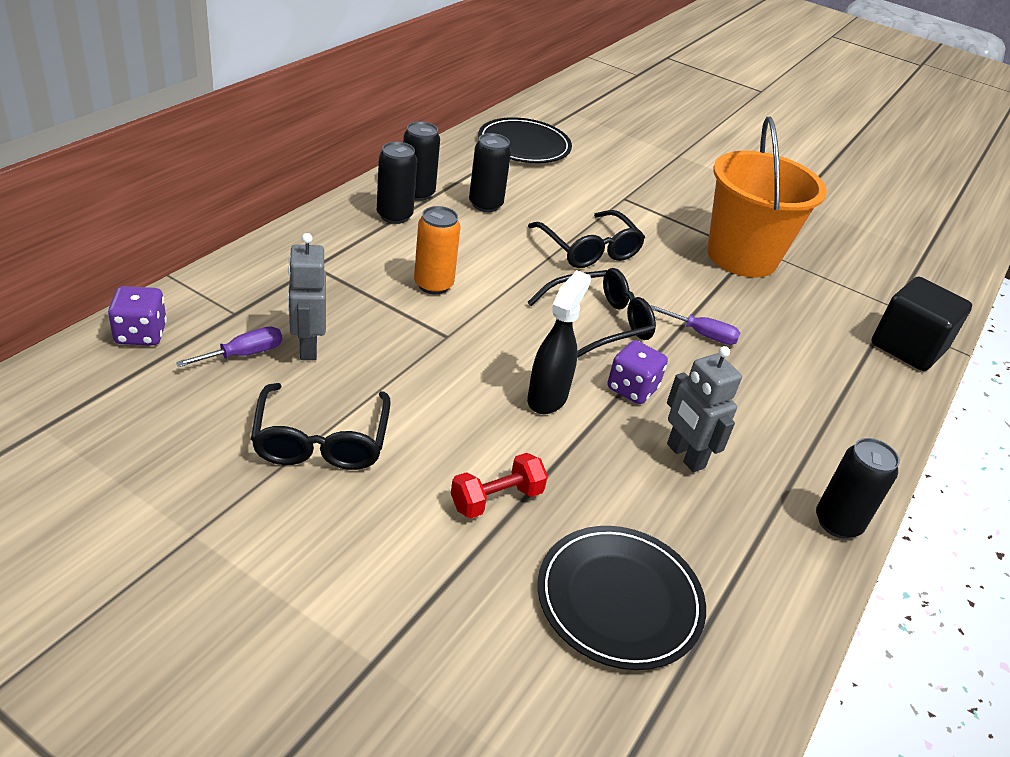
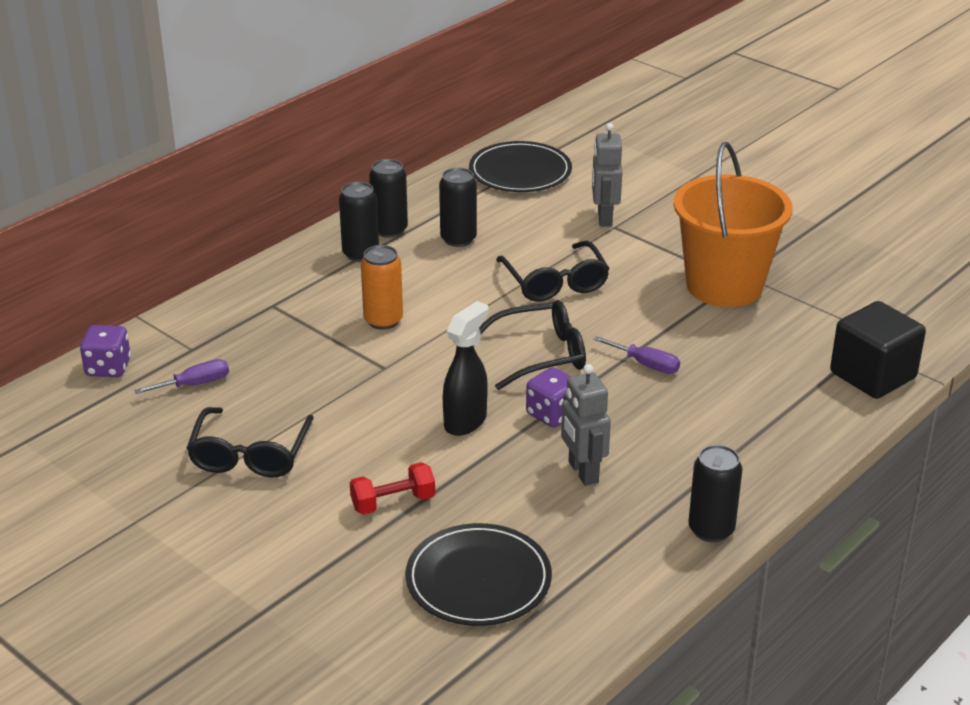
camera: 15 degrees right, 5 degrees down
(307, 347) = (252, 378): grey robot -> grey robot (604, 218)

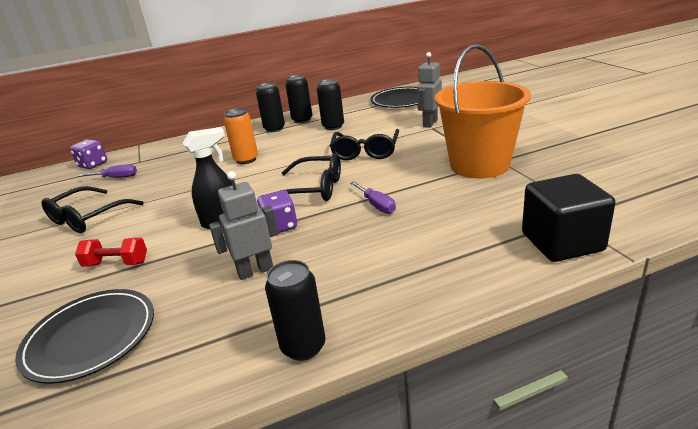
camera: 30 degrees right, 5 degrees down
(582, 472) = (255, 271): grey robot -> grey robot turned 60 degrees clockwise

